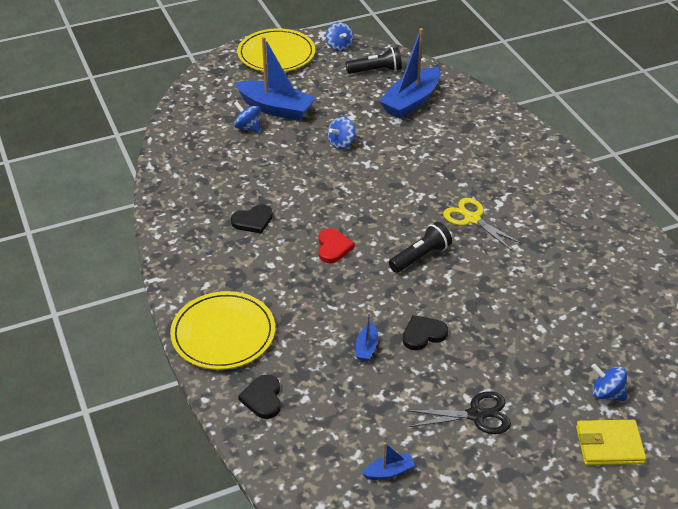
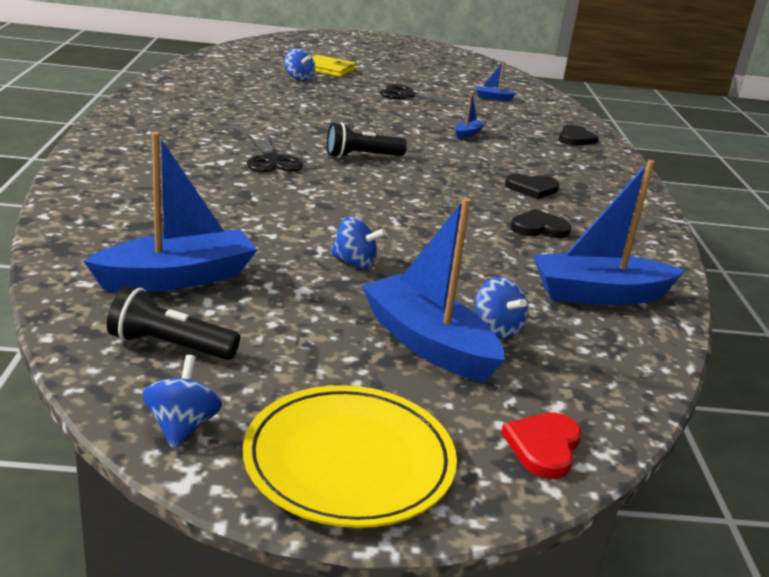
camera: 160 degrees left, 15 degrees down
(201, 172) = (599, 294): none -> blue boat
(223, 334) = (602, 171): yellow plate -> none
(333, 247) = (452, 185): red heart -> red heart (543, 447)
(341, 143) = (355, 263): blue spinning top -> blue spinning top turned 45 degrees clockwise
(423, 334) = (410, 126): black heart -> black heart (532, 188)
(472, 219) = (271, 160): yellow scissors -> black scissors

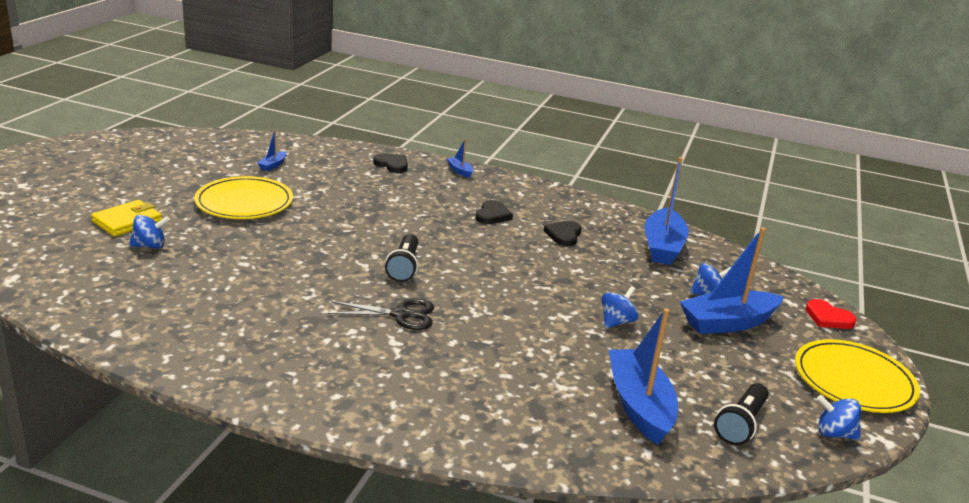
camera: 70 degrees left, 0 degrees up
(407, 96) = (244, 202): black scissors -> yellow plate
(467, 134) = (364, 204): blue boat -> blue boat (460, 171)

